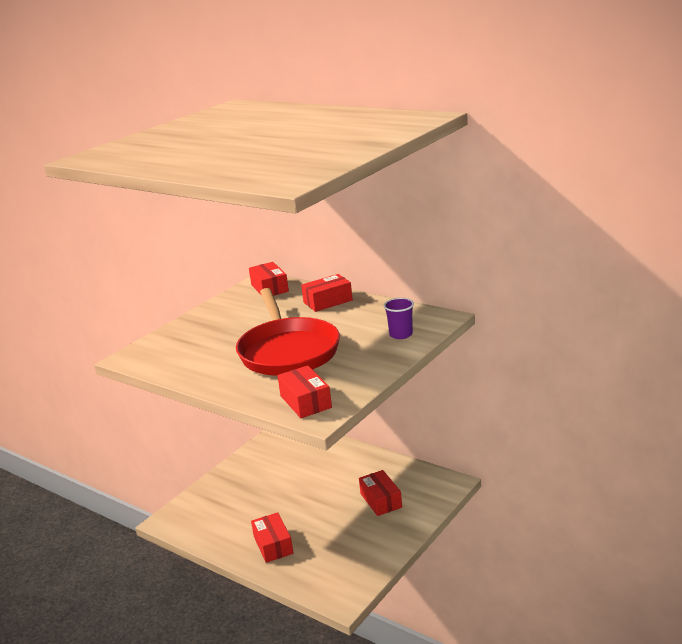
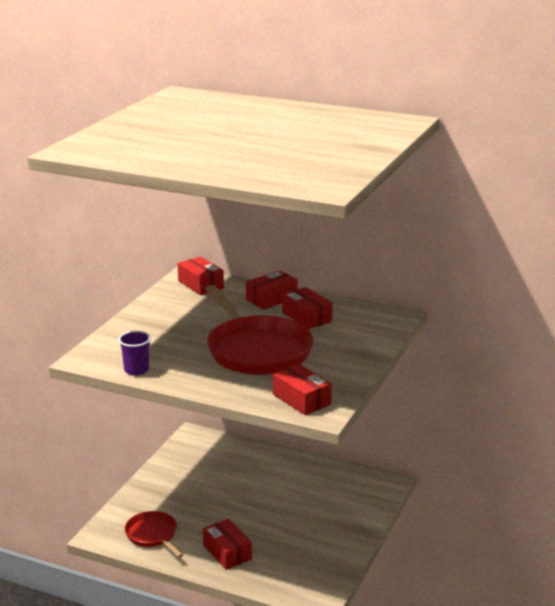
camera: 15 degrees left, 0 degrees up
(212, 523) = (153, 535): none -> red pan
(381, 500) = (323, 503): red box -> red box (307, 317)
(401, 334) = (364, 332): purple cup -> purple cup (136, 370)

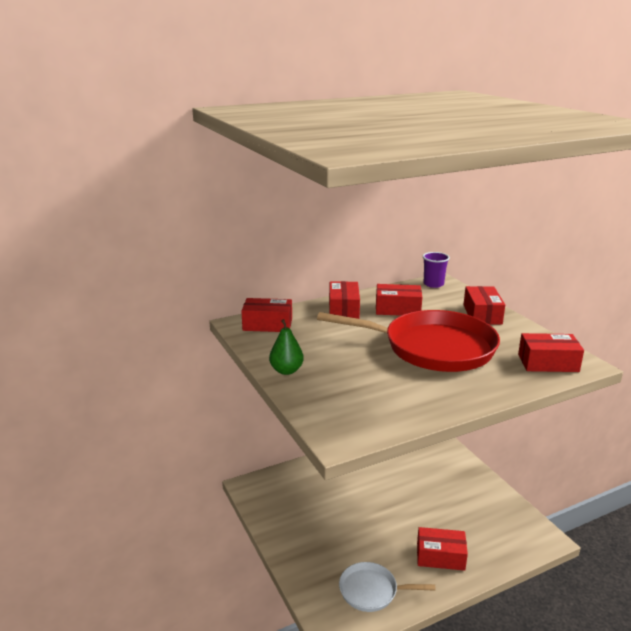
camera: 50 degrees left, 0 degrees up
(136, 370) = (402, 417): purple cup -> purple cup (433, 284)
(143, 315) = (286, 370): none -> green pear
(153, 535) = (372, 591): red pan -> white pan
(355, 351) = (482, 314): none -> red box

